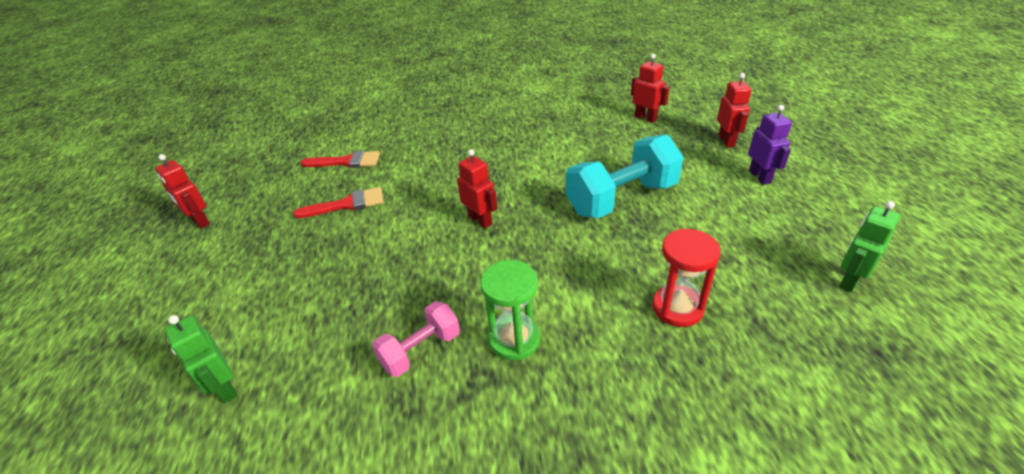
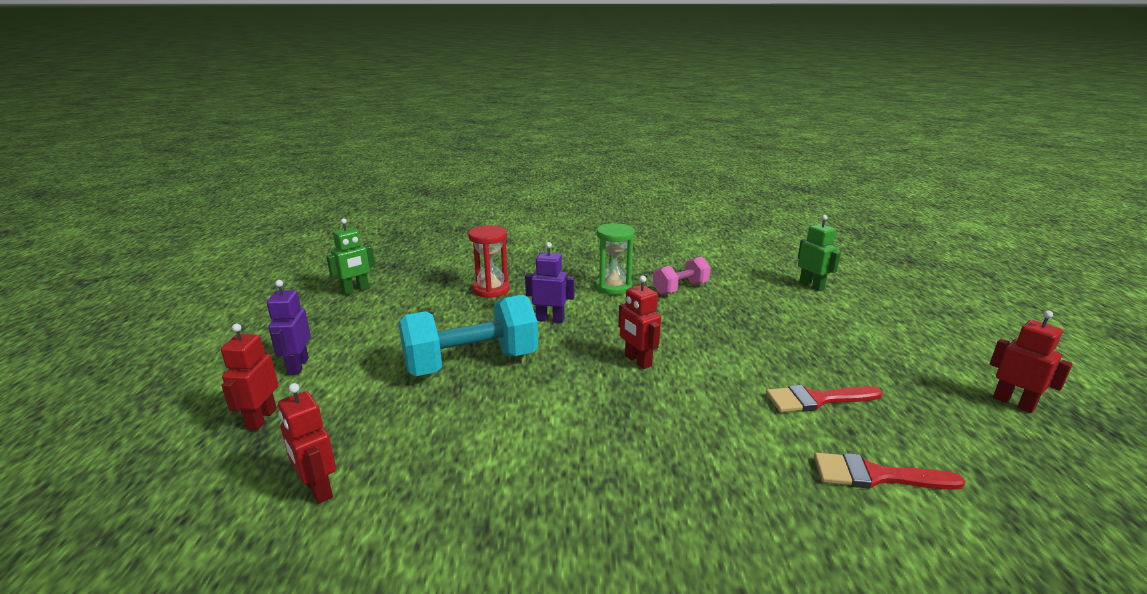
camera: 175 degrees left, 15 degrees down
(576, 261) = (550, 319): none -> purple robot

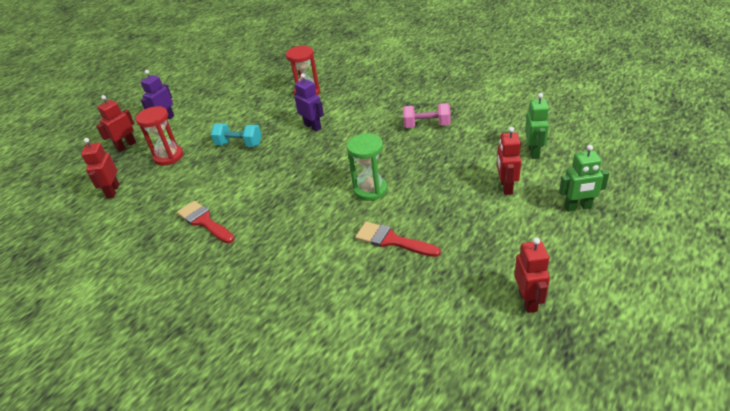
camera: 40 degrees right, 15 degrees up
(356, 290) = (238, 74): green robot -> green robot (578, 207)
(369, 409) = (168, 156): none -> red hourglass
(471, 363) = (239, 144): turquoise dumbbell -> turquoise dumbbell, size x0.56
(613, 287) = (383, 111): green hourglass -> green hourglass (370, 190)
(637, 361) = (324, 173): red robot -> red robot (506, 187)
(875, 476) = (351, 299): red brush -> red brush (204, 221)

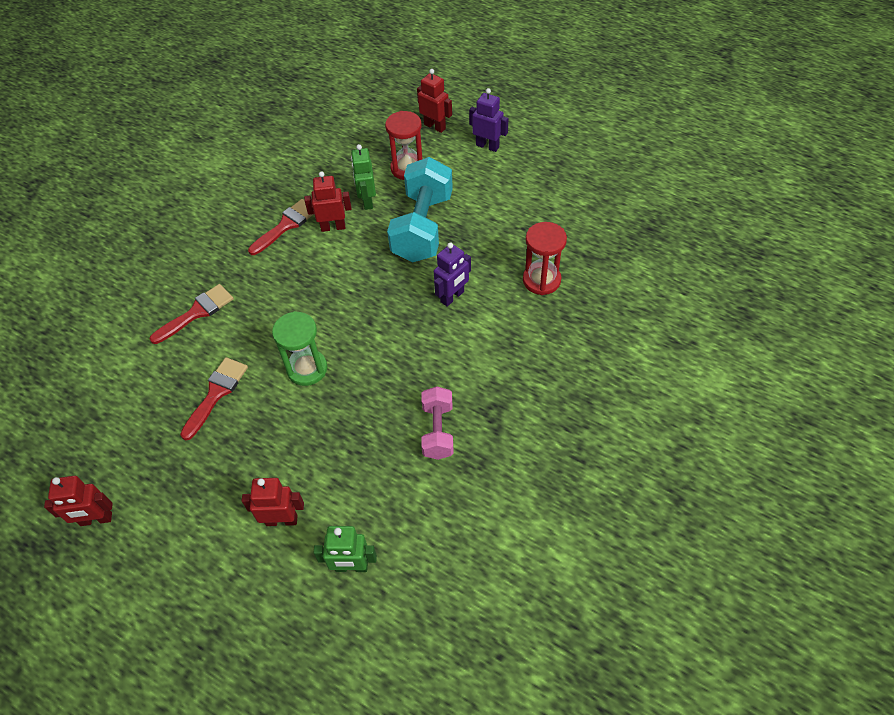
camera: 85 degrees right, 15 degrees up
(113, 191) = (352, 140): red robot -> red robot (333, 227)
(239, 144) = (422, 227): turquoise dumbbell -> turquoise dumbbell, size x1.79
(296, 269) = (197, 312): none -> red brush
(578, 207) = (224, 602): green robot -> green robot (367, 201)

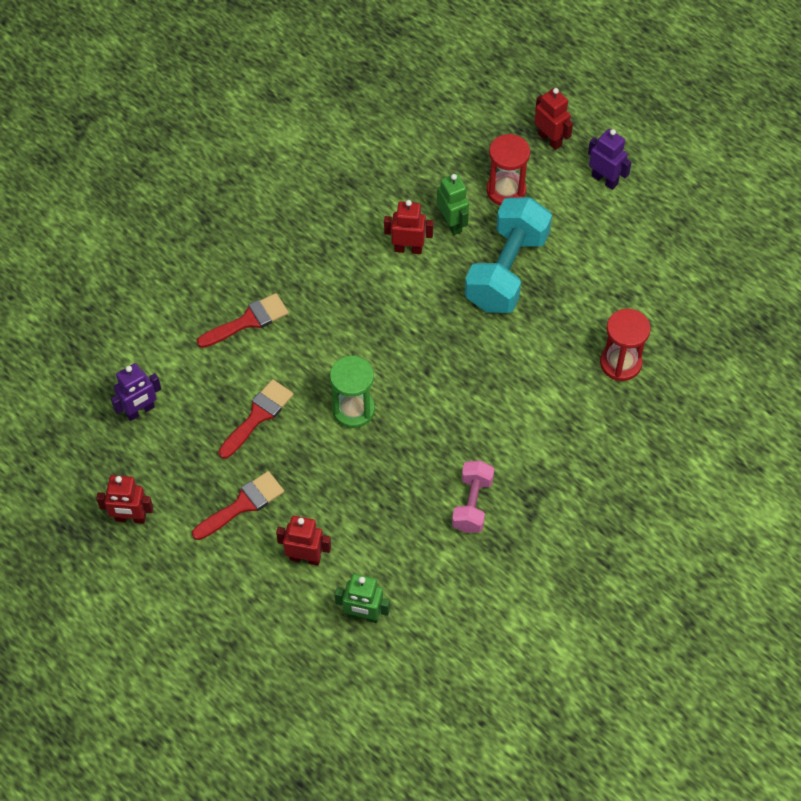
camera: 10 degrees right, 5 degrees up
(286, 225) = (357, 235): red brush -> red brush (242, 504)
(367, 201) = (452, 223): green robot -> green robot turned 150 degrees clockwise
(452, 297) = (520, 362): purple robot -> purple robot (140, 411)

